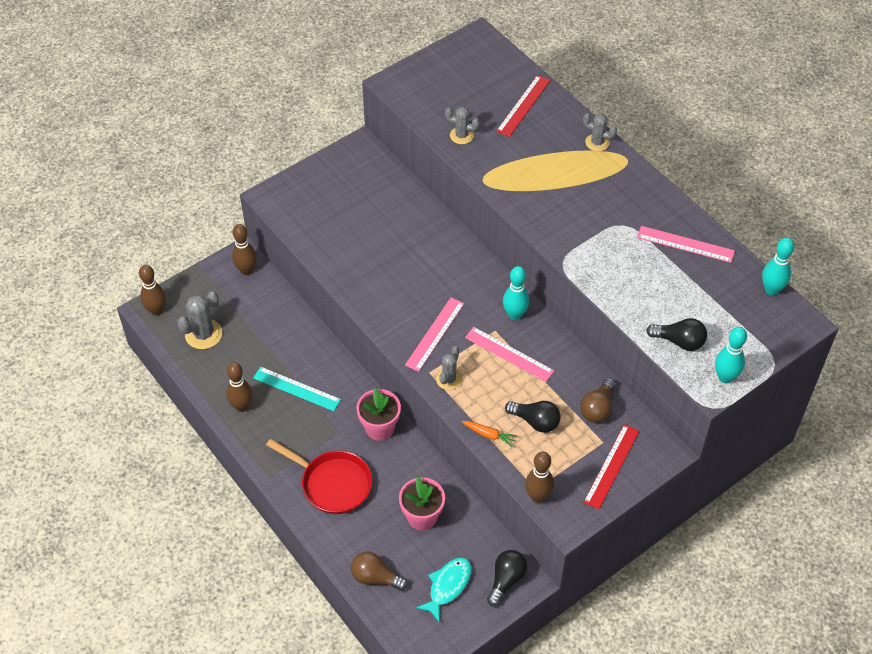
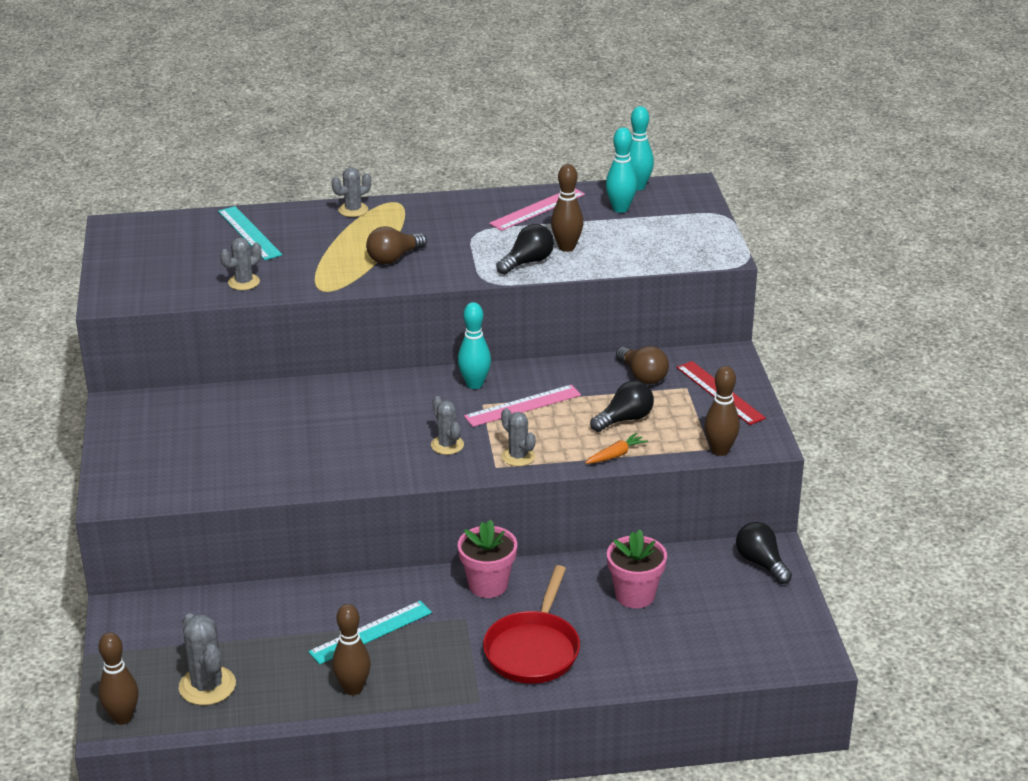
camera: 60 degrees left, 20 degrees down
(246, 270) = (146, 613): brown bowling pin -> brown bowling pin (566, 247)
(332, 484) = (533, 649): red pan -> red pan turned 135 degrees clockwise
(375, 577) = (688, 659): brown light bulb -> brown light bulb (394, 258)
(435, 334) = (447, 445): pink ruler -> grey cactus
(448, 586) = (739, 608): turquoise fish -> none
(523, 105) = (249, 233): red ruler -> turquoise ruler
(679, 341) = (651, 252): black light bulb -> black light bulb (527, 262)
(725, 377) = (716, 244): turquoise bowling pin -> turquoise bowling pin (620, 209)

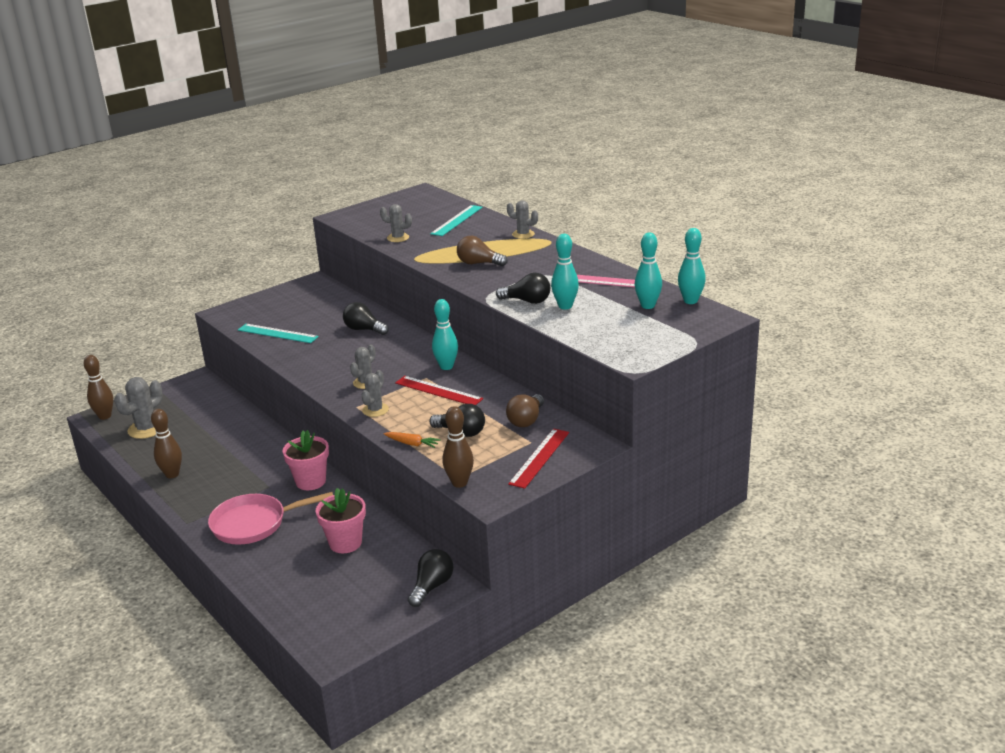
camera: 60 degrees right, 5 degrees down
(312, 408) = (364, 329): none -> black light bulb
(371, 632) = (231, 459): turquoise ruler -> turquoise ruler (277, 333)
(522, 406) = (438, 391): pink ruler -> red ruler
(533, 649) = (254, 524): red pan -> pink pan
(566, 247) = (565, 306): brown bowling pin -> turquoise bowling pin

